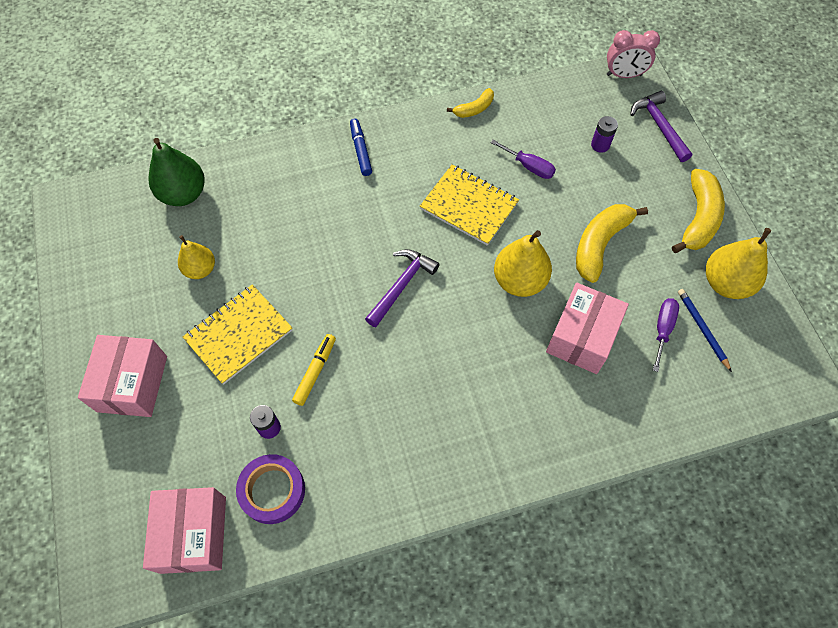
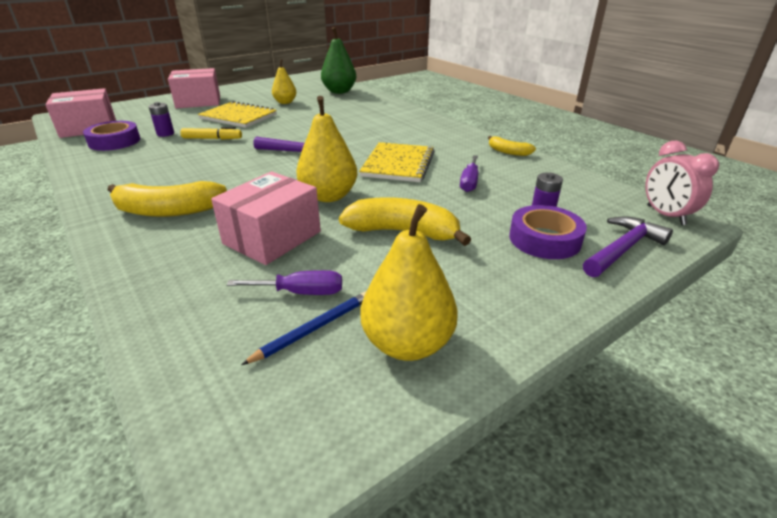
camera: 70 degrees right, 30 degrees down
(360, 150) = (418, 123): blue marker -> none
(582, 337) = (272, 237): pink box -> pink box turned 60 degrees counterclockwise
(635, 162) = (544, 239): none -> purple tape
(698, 218) = (504, 301): yellow banana -> yellow banana (168, 211)

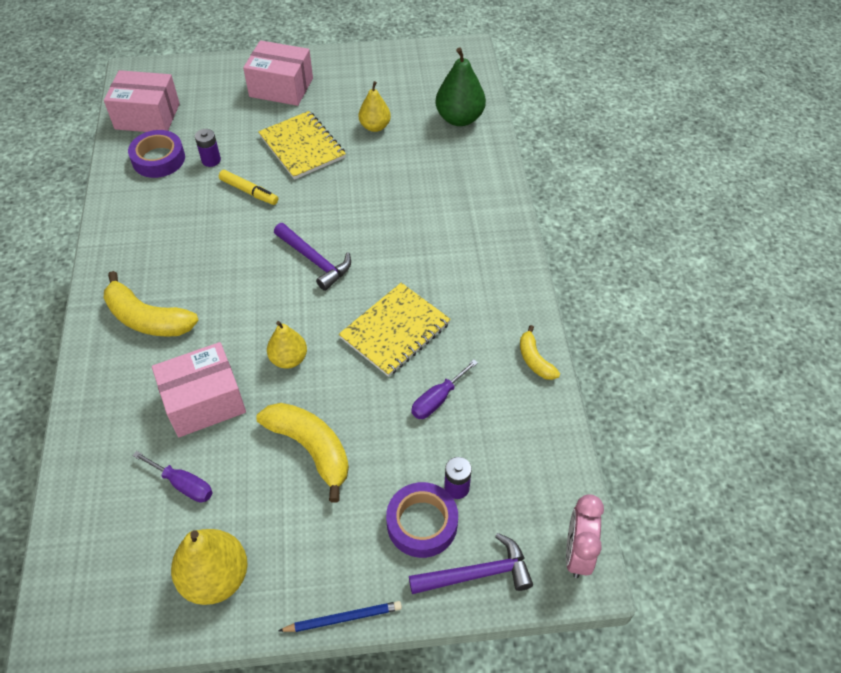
camera: 30 degrees right, 20 degrees up
(313, 329) = (167, 528): blue pencil -> blue pencil (343, 618)
(329, 196) = (289, 359): yellow pear -> yellow pear, size x0.64

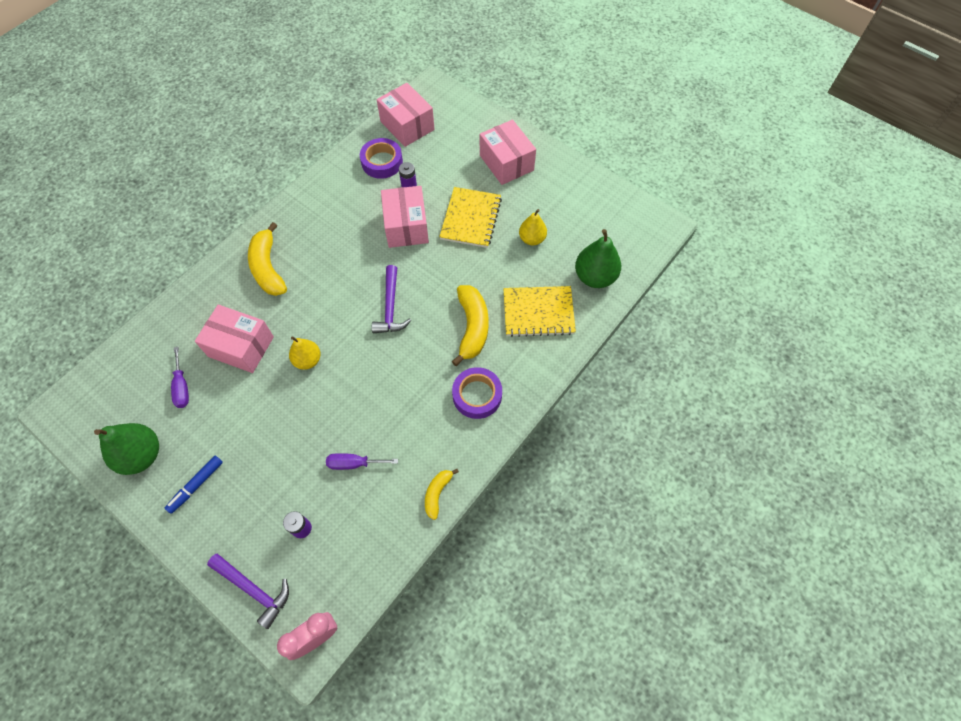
camera: 45 degrees right, 10 degrees up
(215, 577) = (141, 455): yellow pear -> green pear
(249, 191) = (406, 226): yellow marker -> pink box
(310, 448) = (259, 427): yellow banana -> yellow banana (472, 327)
(310, 548) = (196, 485): none -> blue marker
(343, 618) = (168, 541): blue pencil -> none
(395, 331) = (382, 396): yellow notebook -> yellow notebook (538, 312)
(422, 523) = (261, 530): purple tape -> purple tape (477, 395)

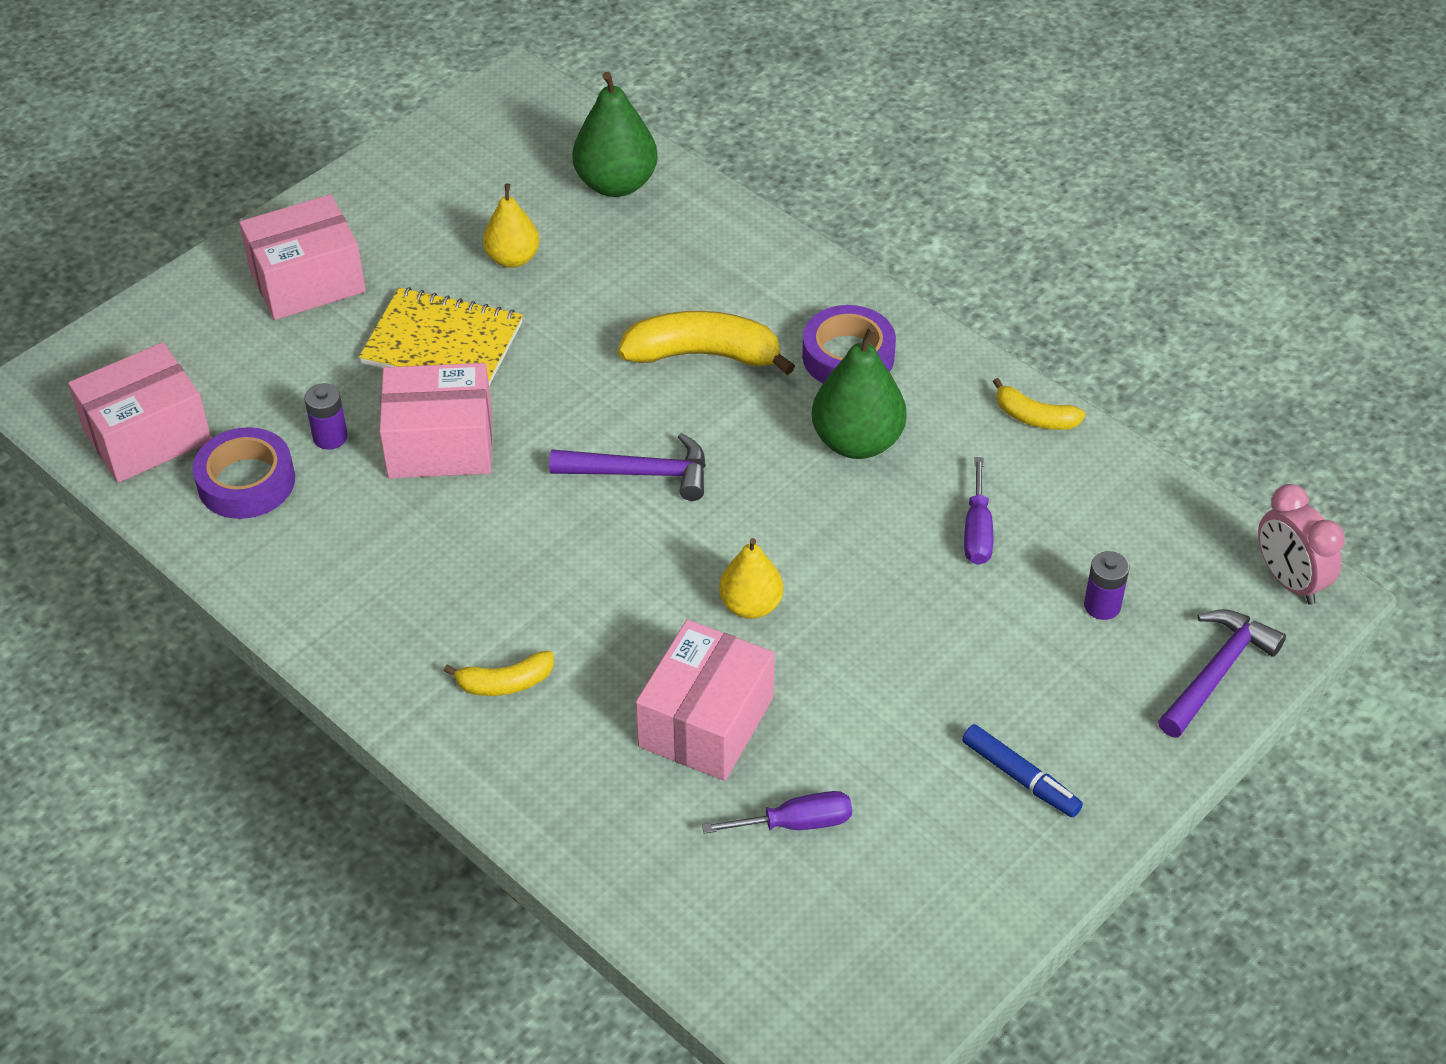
camera: 85 degrees left, 15 degrees down
(141, 455) = (954, 882): green pear -> green pear (857, 442)
(268, 268) = (505, 683): yellow banana -> yellow banana, size x0.56
(538, 312) = (682, 263): yellow notebook -> none

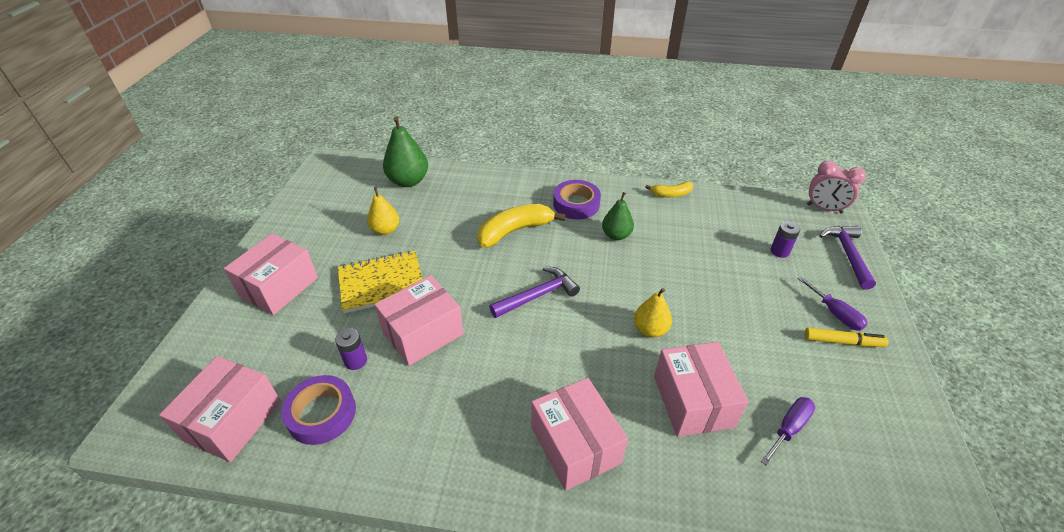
camera: 35 degrees left, 5 degrees down
(505, 683) = (575, 445): yellow banana -> pink box
(857, 442) = (616, 235): green pear -> green pear, size x0.64
(977, 531) = (702, 247): purple screwdriver -> purple screwdriver (835, 313)
(1020, 777) = (842, 342): blue marker -> yellow marker

